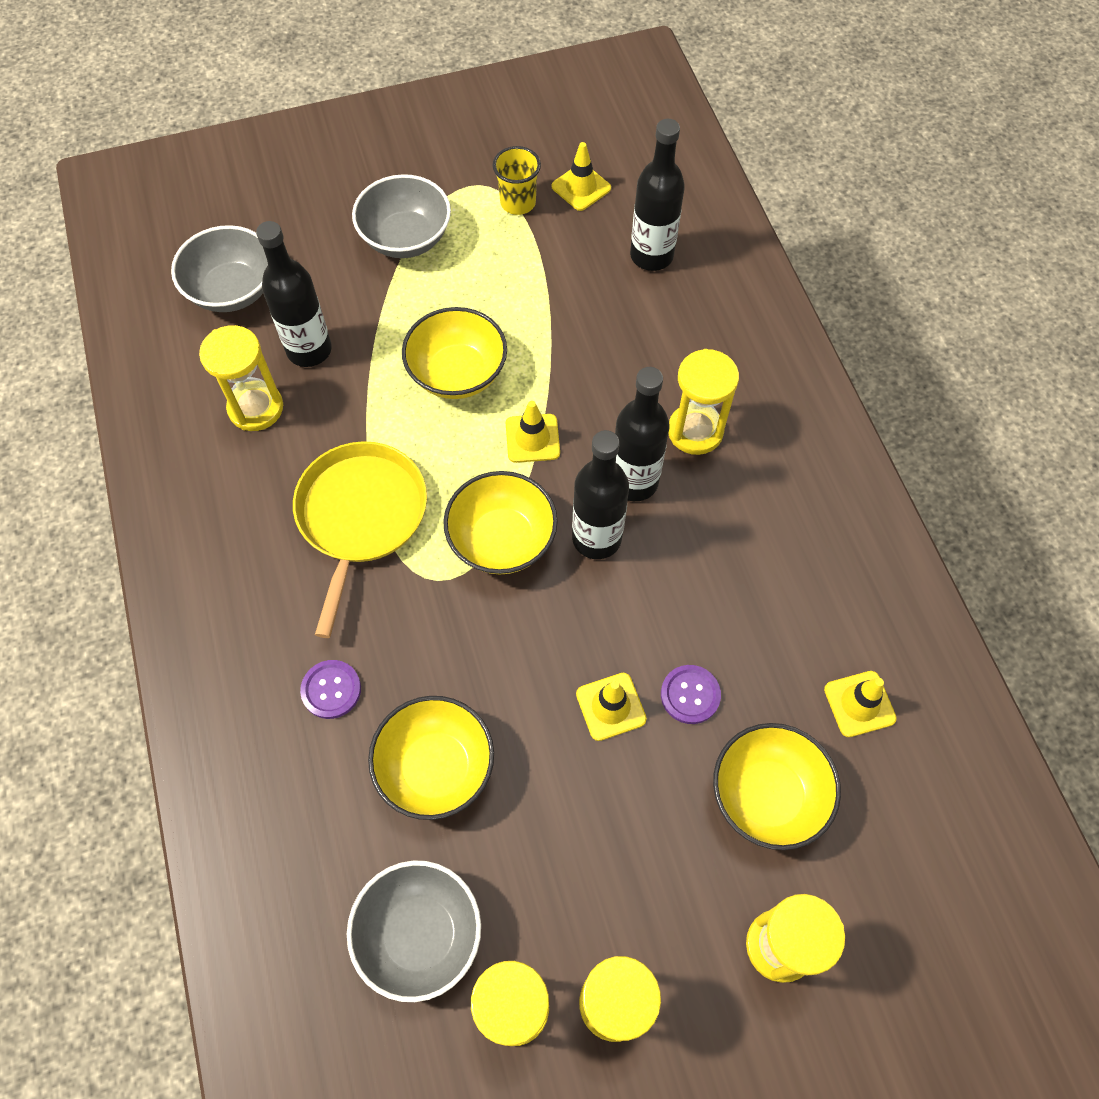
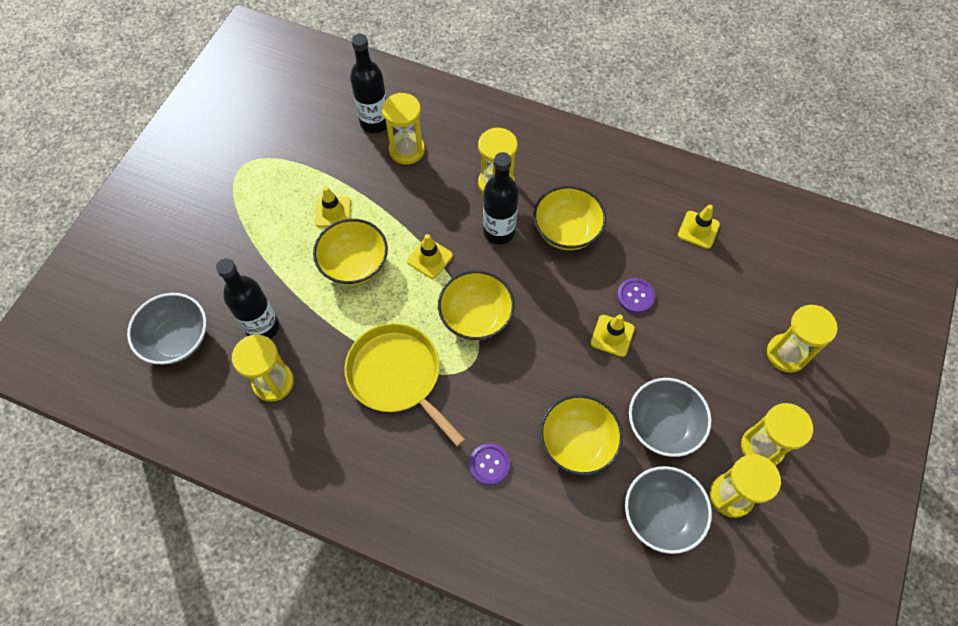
camera: 50 degrees left, 0 degrees up
(406, 238) = (239, 225): grey bowl -> grey bowl (663, 425)
(518, 202) = (275, 156): yellow cup -> none
(581, 187) = (298, 120): yellow traffic cone -> yellow traffic cone (333, 212)
(596, 538) = (515, 272): black bottle -> none
(648, 311) = (407, 150): none -> yellow hourglass
(767, 795) = (712, 302): yellow bowl -> yellow bowl (566, 231)

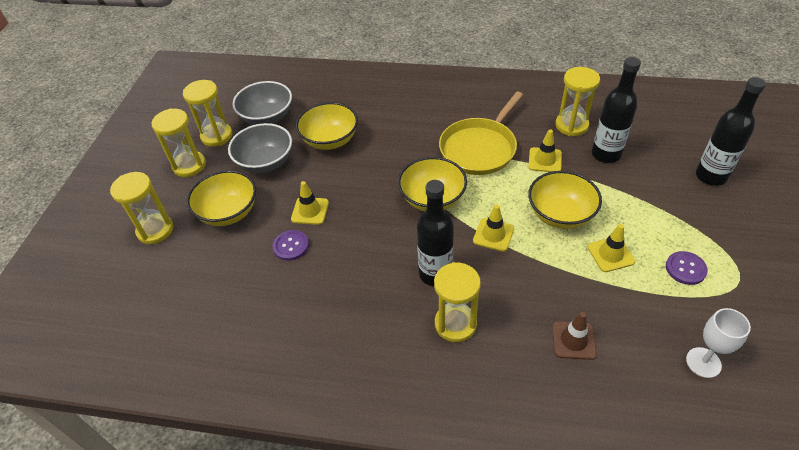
camera: 170 degrees right, 15 degrees down
(177, 339) = (665, 133): grey bowl -> none
(321, 114) = (703, 362): none -> white goblet
(375, 123) = (631, 367): black bottle -> black bottle (711, 176)
(397, 376) = (480, 148): yellow pan -> yellow pan turned 90 degrees clockwise
(407, 150) = (573, 340): yellow hourglass -> brown traffic cone
(489, 464) = (391, 117): purple button -> purple button (685, 269)
(566, 231) = (366, 290): yellow bowl -> yellow bowl (228, 212)
(698, 230) = (225, 324): yellow traffic cone -> yellow traffic cone (545, 160)

